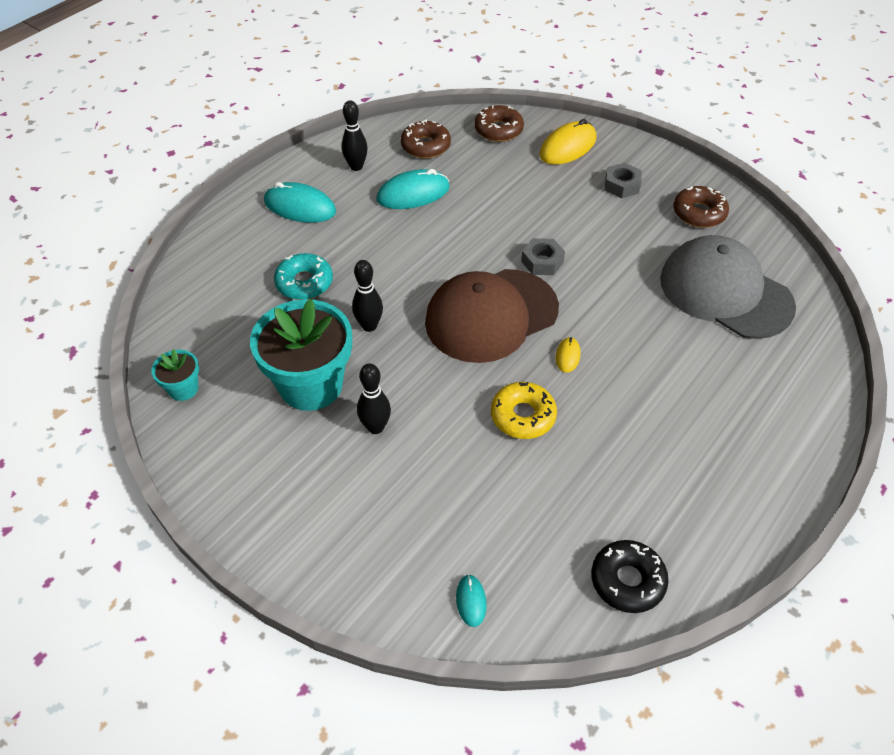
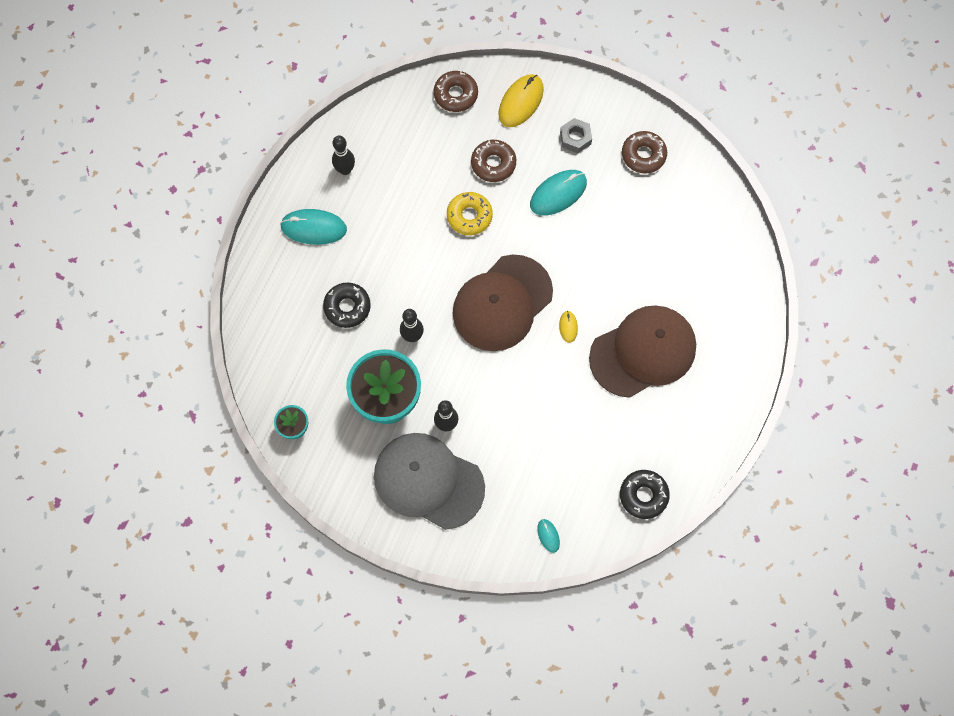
camera: 15 degrees left, 20 degrees up
(304, 283) = (347, 307): turquoise donut -> black donut
(413, 193) = (404, 190): turquoise mouse -> turquoise mouse (558, 193)
(425, 146) = (397, 130): brown donut -> brown donut (493, 164)
(523, 416) = (548, 388): yellow donut -> yellow donut (469, 216)
(542, 261) = (528, 239): grey nut -> none
(661, 403) = (643, 352): none -> brown cap
(725, 292) = (675, 236): grey cap -> grey cap (428, 481)

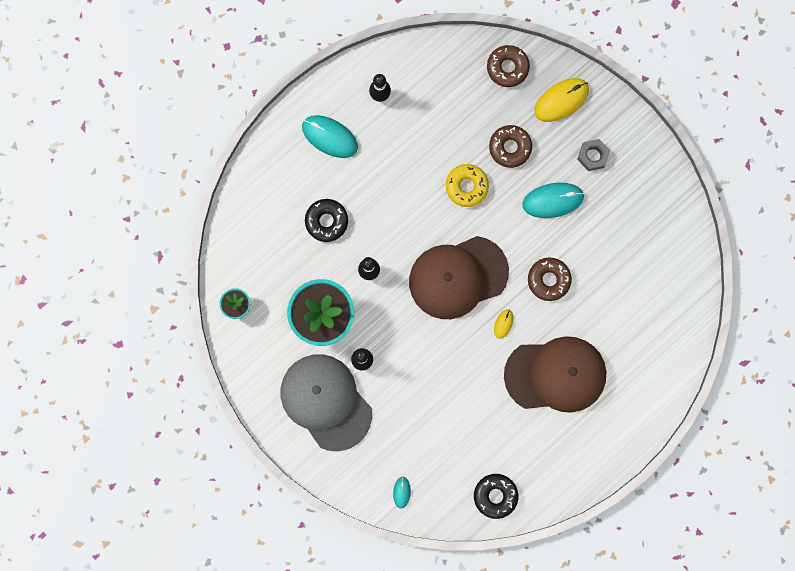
camera: 25 degrees right, 10 degrees up
(643, 155) = (644, 199): brown donut -> brown donut (548, 280)

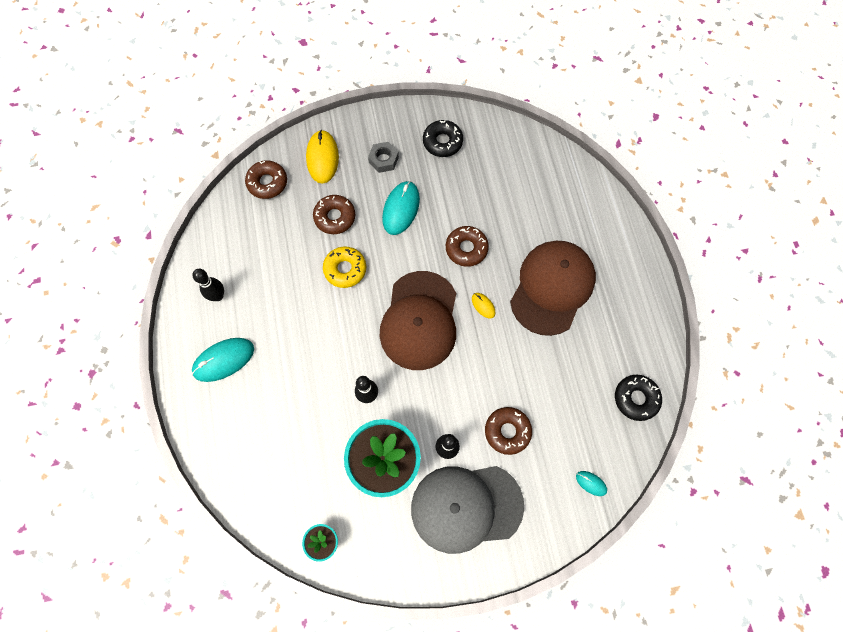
camera: 60 degrees left, 10 degrees down
(326, 221) = (297, 407): black donut -> black donut (442, 142)
(405, 402) = (507, 431): none -> brown donut

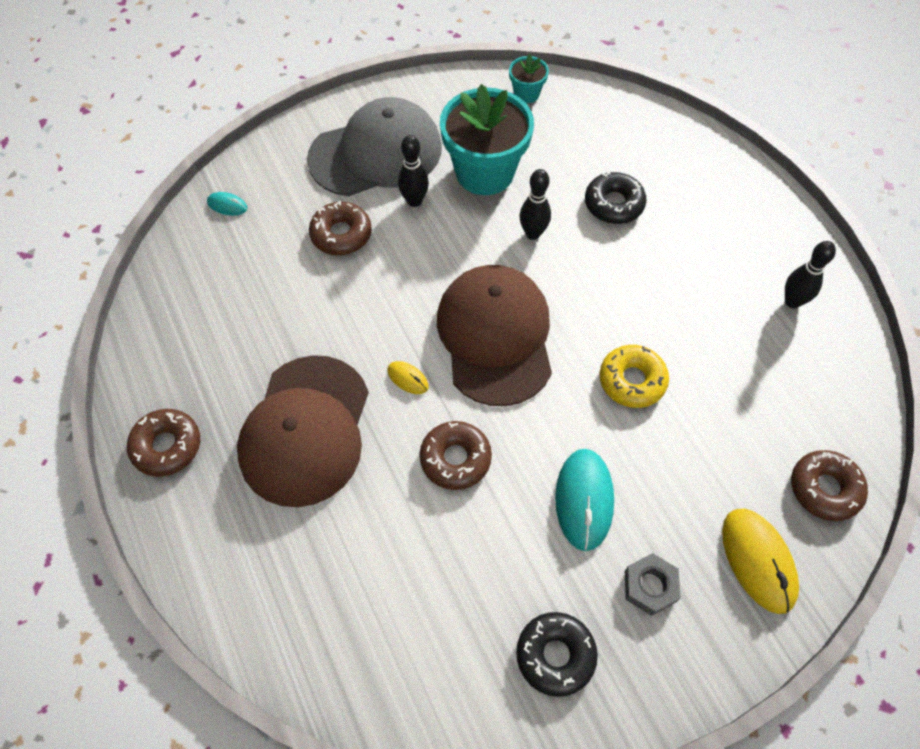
camera: 165 degrees right, 10 degrees down
(223, 360) = (736, 230): turquoise mouse -> none
(335, 217) = (685, 457): brown donut -> brown donut (167, 446)
(636, 398) = (170, 308): black donut -> black donut (614, 204)

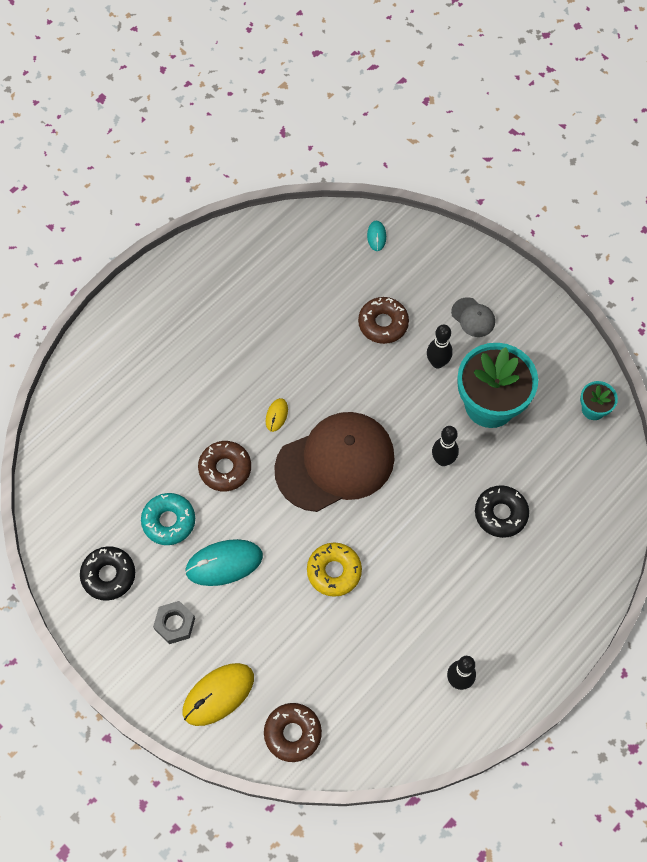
camera: 70 degrees right, 5 degrees up
(167, 446) = (170, 288): brown donut -> none
(306, 430) = (212, 366): brown cap -> none
(376, 153) = (473, 317): grey cap -> grey cap, size x0.41
(503, 550) = (169, 521): none -> turquoise donut

